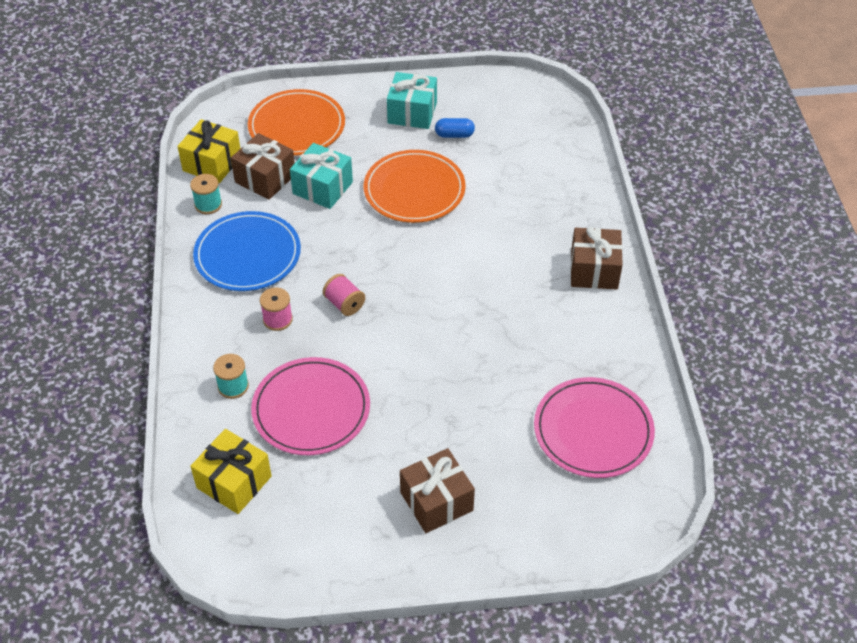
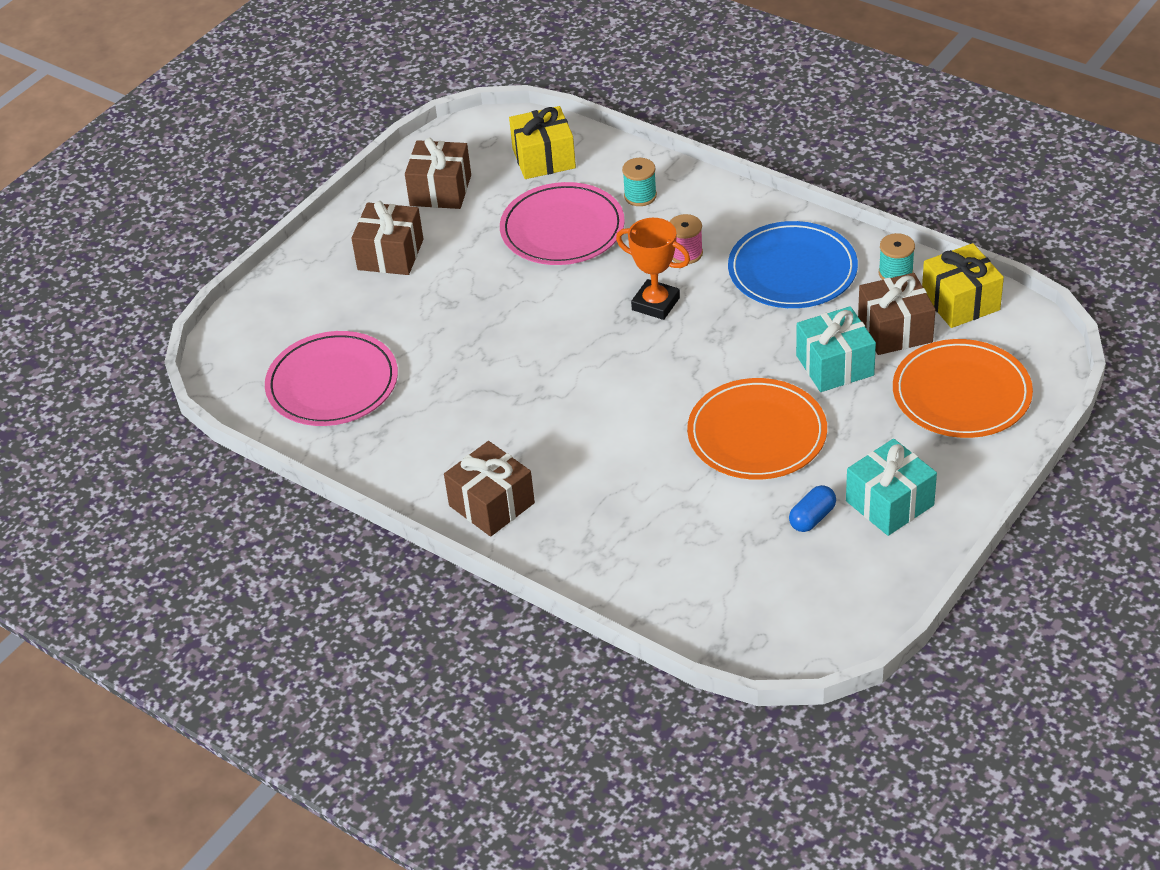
camera: 135 degrees right, 5 degrees down
(332, 527) = (440, 190): none -> brown gift
(344, 304) = (655, 304): pink spool -> orange trophy

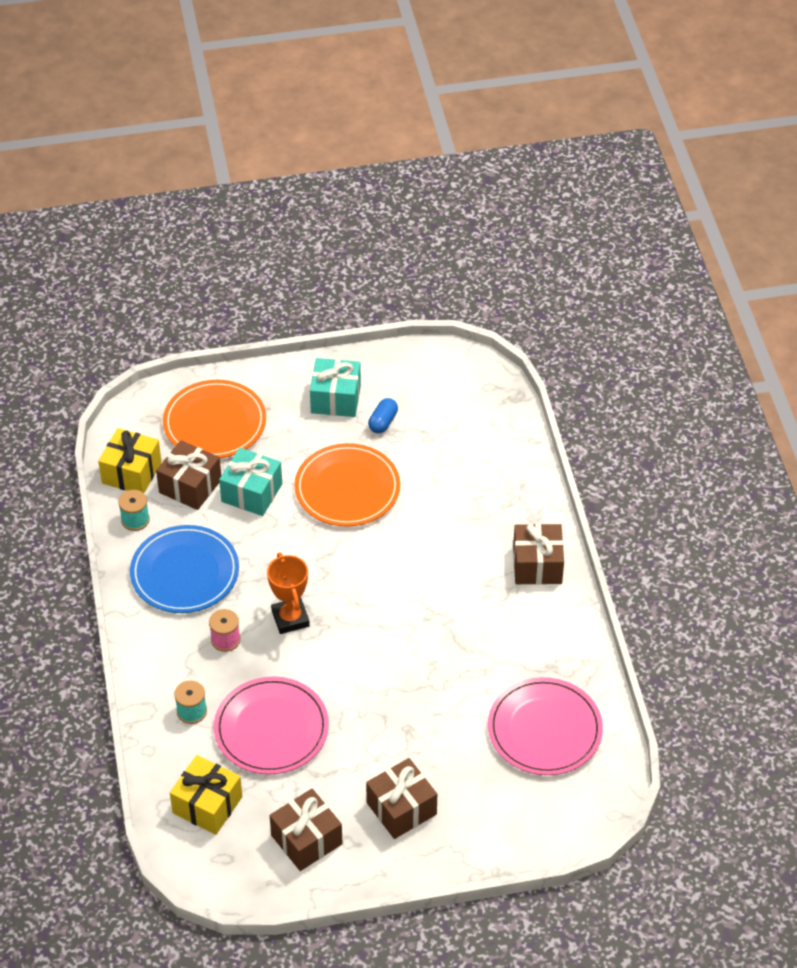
camera: 140 degrees left, 5 degrees up
(812, 518) = (383, 422): blue capsule -> blue capsule turned 60 degrees counterclockwise

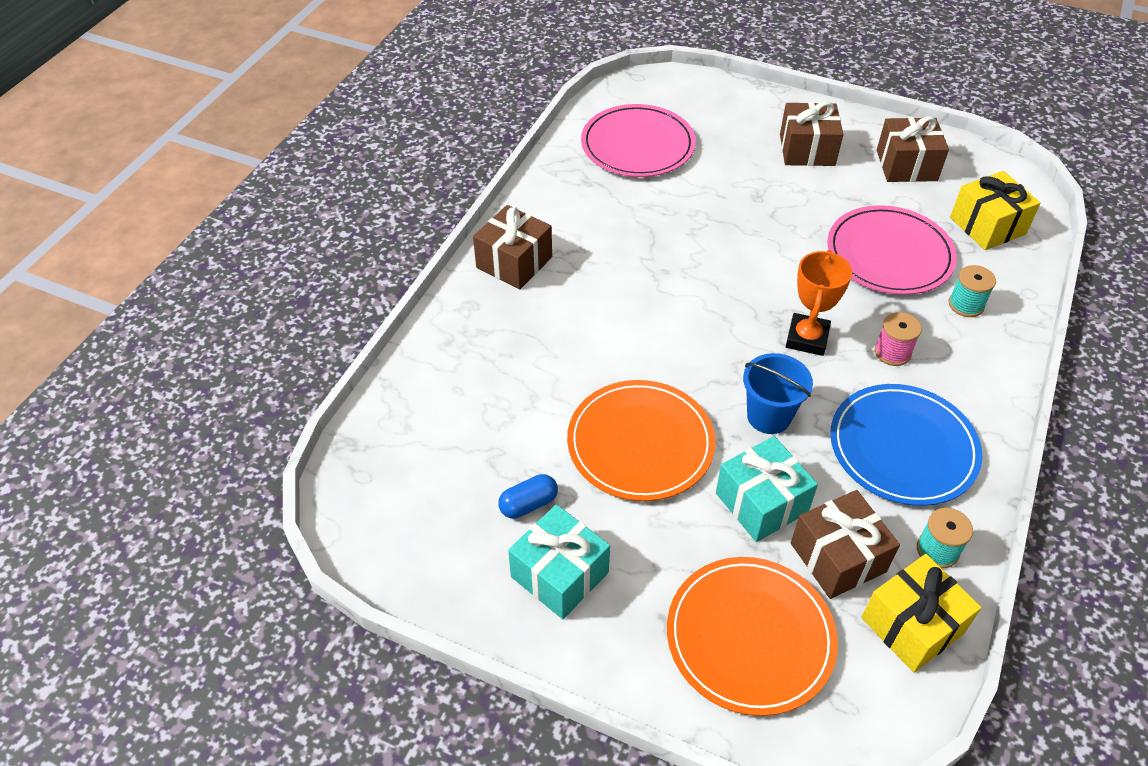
camera: 145 degrees left, 0 degrees up
(281, 548) = (769, 416): none -> blue bucket

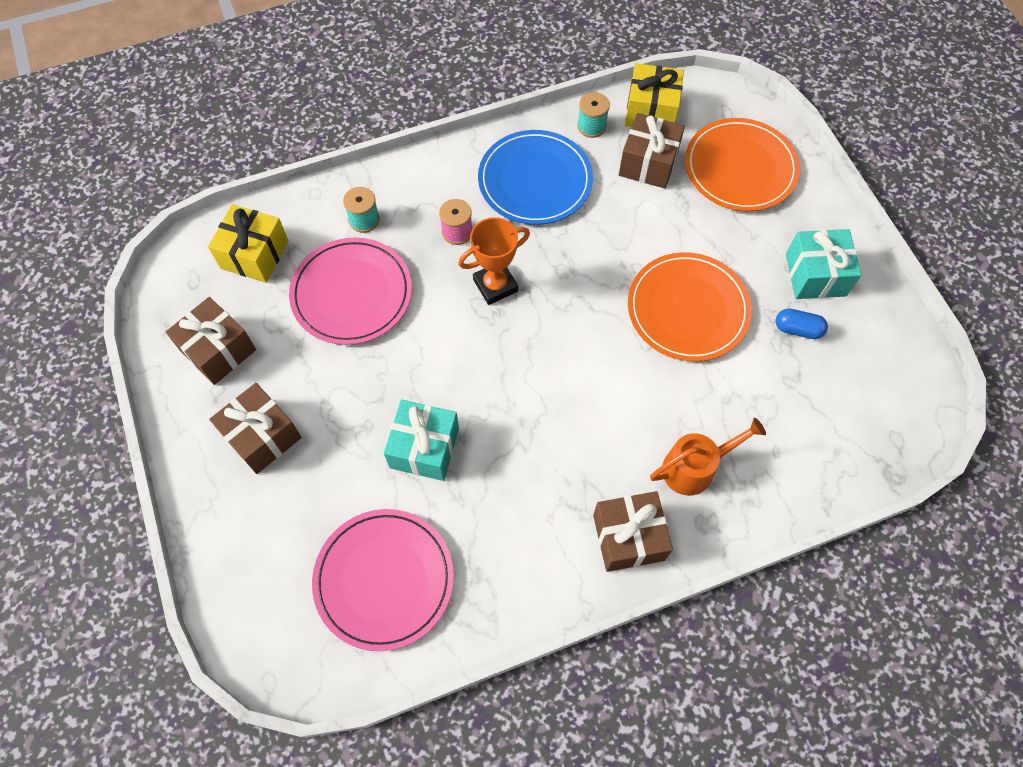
camera: 135 degrees left, 15 degrees up
(511, 333) = (694, 467): none -> orange watering can
(761, 503) = (655, 219): turquoise gift -> turquoise gift (424, 448)
(769, 416) = (587, 259): blue bucket -> none

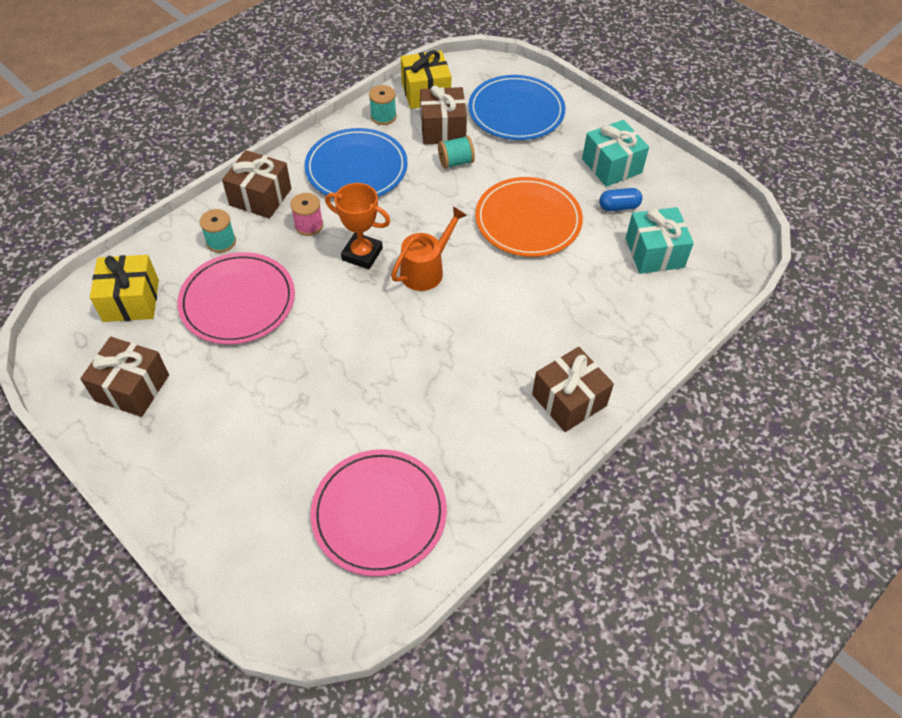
camera: 25 degrees left, 10 degrees down
(262, 436) = (208, 442): brown gift -> brown gift (260, 197)
(424, 448) = (363, 397): turquoise gift -> turquoise gift (654, 253)
(495, 285) = (362, 254): orange trophy -> orange trophy turned 75 degrees clockwise
(643, 209) = (455, 162): none -> turquoise spool
(694, 467) = (593, 330): orange watering can -> orange watering can (426, 270)
(740, 168) = (516, 111): orange plate -> blue plate

